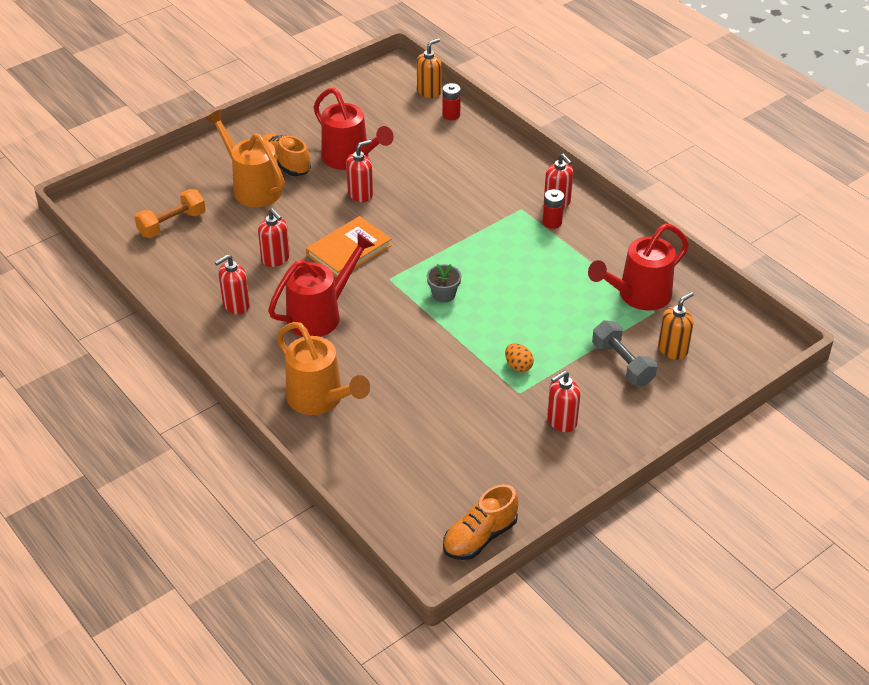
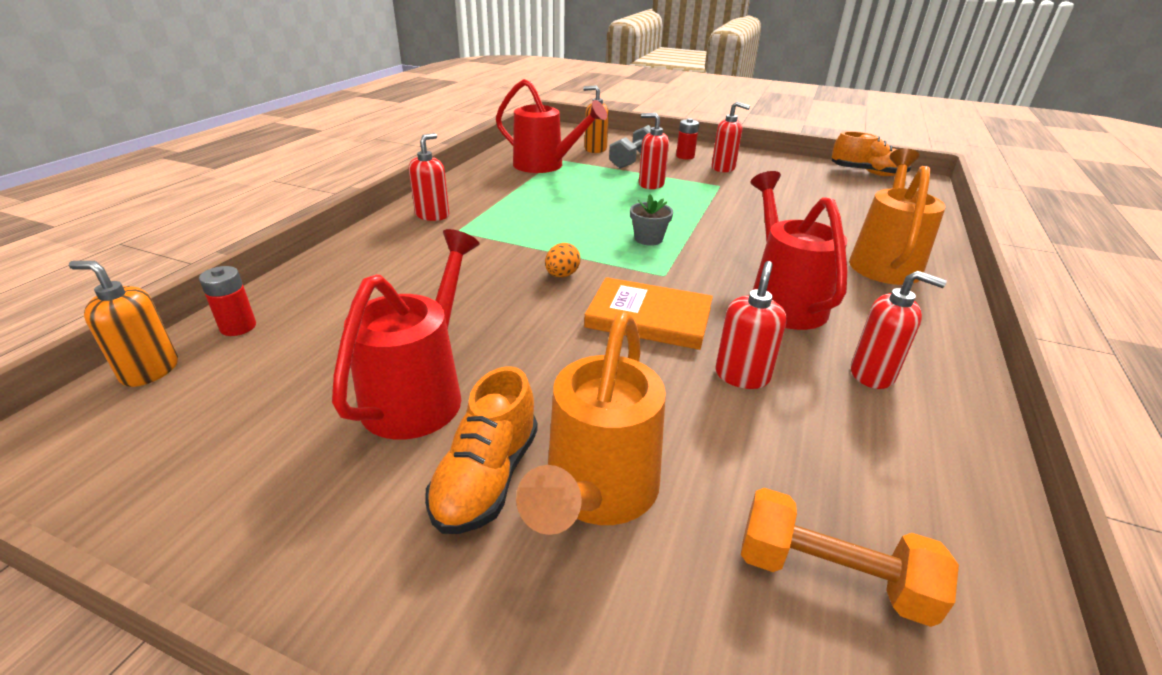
camera: 120 degrees left, 10 degrees down
(320, 314) = (782, 300): red watering can -> red watering can turned 60 degrees clockwise
(360, 194) = (515, 348): red soap dispenser -> red soap dispenser (651, 184)
(518, 366) = (692, 190): orange egg -> orange egg (562, 275)
(552, 222) = (470, 212): red battery -> red battery (685, 156)

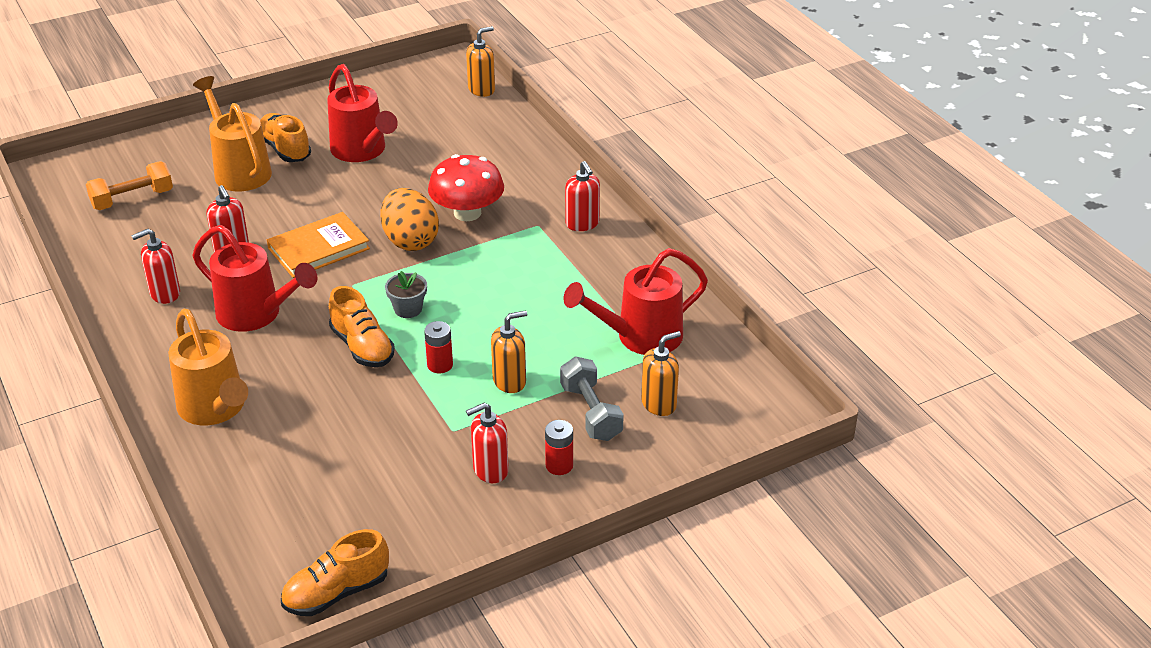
camera: 130 degrees right, 5 degrees up
(238, 327) = (497, 116): red battery -> red battery (440, 365)
(478, 266) = (467, 213): none -> red mushroom
(562, 275) = (410, 241): orange egg -> orange egg, size x2.02
(651, 184) = (509, 381): red soap dispenser -> orange soap dispenser
(718, 238) = (362, 347): none -> orange shoe

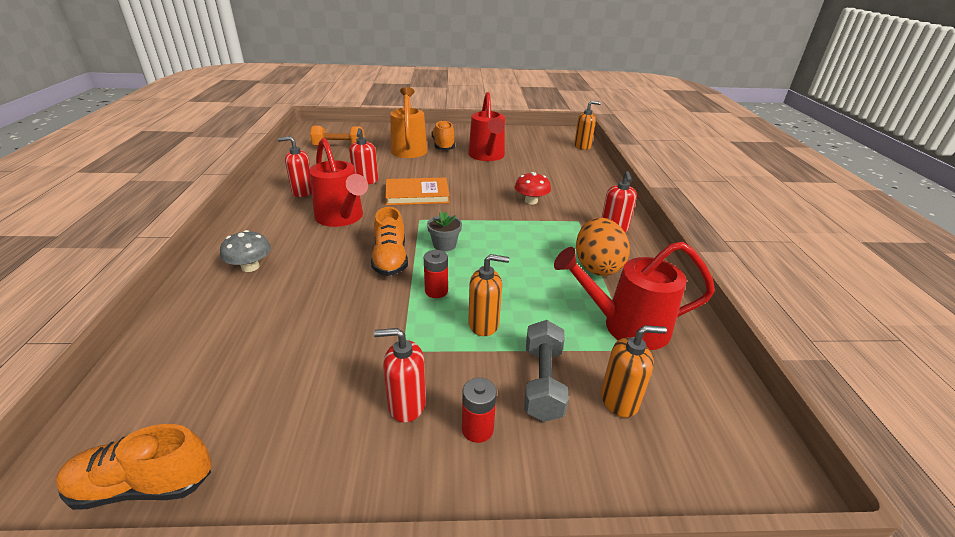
camera: 25 degrees right, 5 degrees down
(215, 409) = (250, 267): orange watering can -> grey mushroom
(410, 241) = (480, 206): orange egg -> orange egg (597, 267)
(467, 213) = (531, 201): red mushroom -> red mushroom, size x0.63

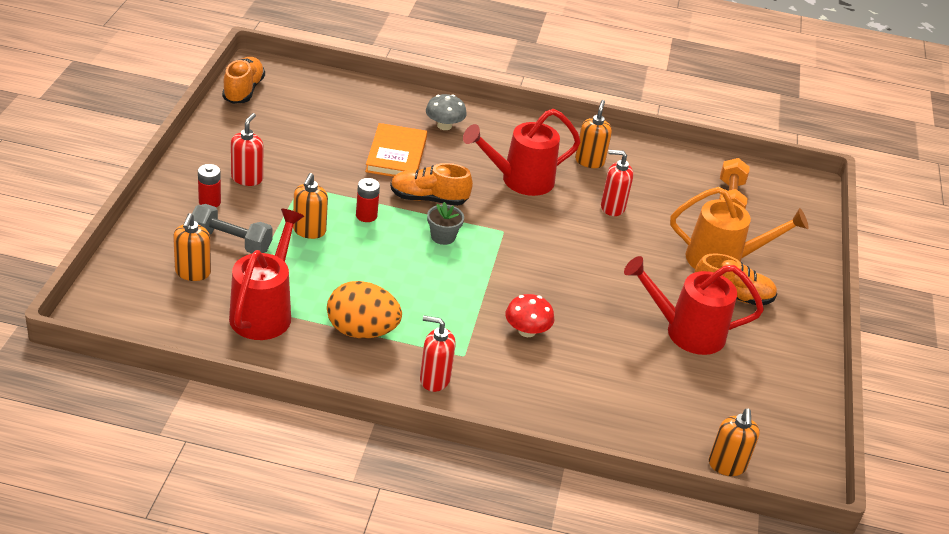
camera: 100 degrees right, 5 degrees up
(302, 192) = (589, 161): red soap dispenser -> orange soap dispenser
(417, 194) = (566, 240): orange book -> orange book (396, 155)

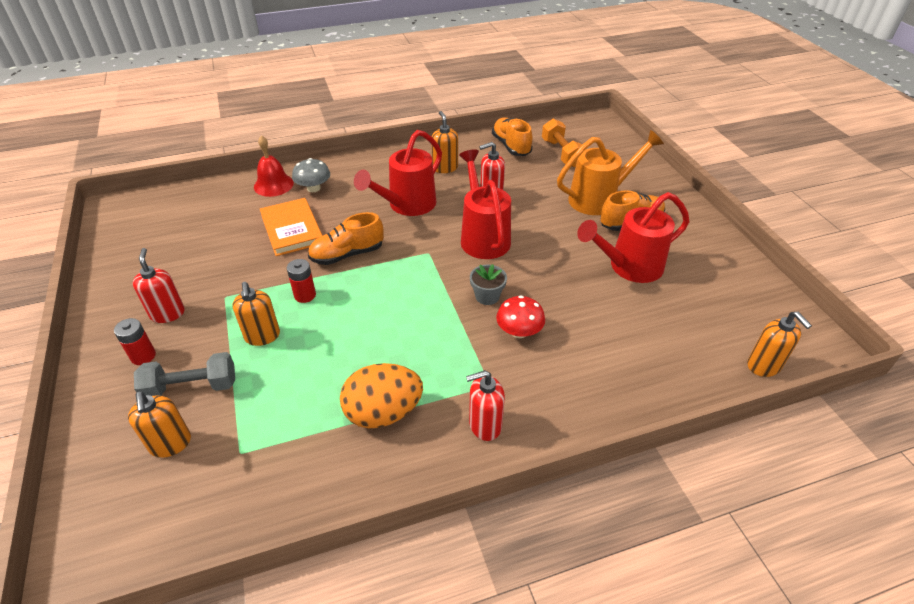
camera: 25 degrees left, 5 degrees up
(243, 91) = (113, 233): orange shoe -> orange shoe (511, 146)
(264, 311) = (275, 446): red watering can -> red watering can (483, 236)
(409, 106) = (273, 185): none -> red bell
(443, 237) = (384, 282): grey flower pot -> grey flower pot (487, 296)

